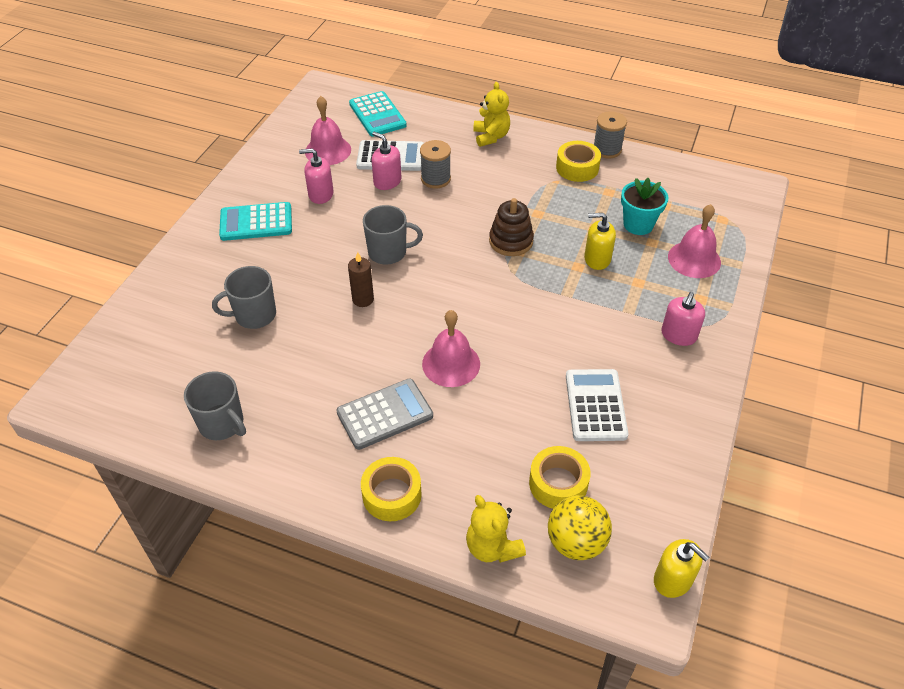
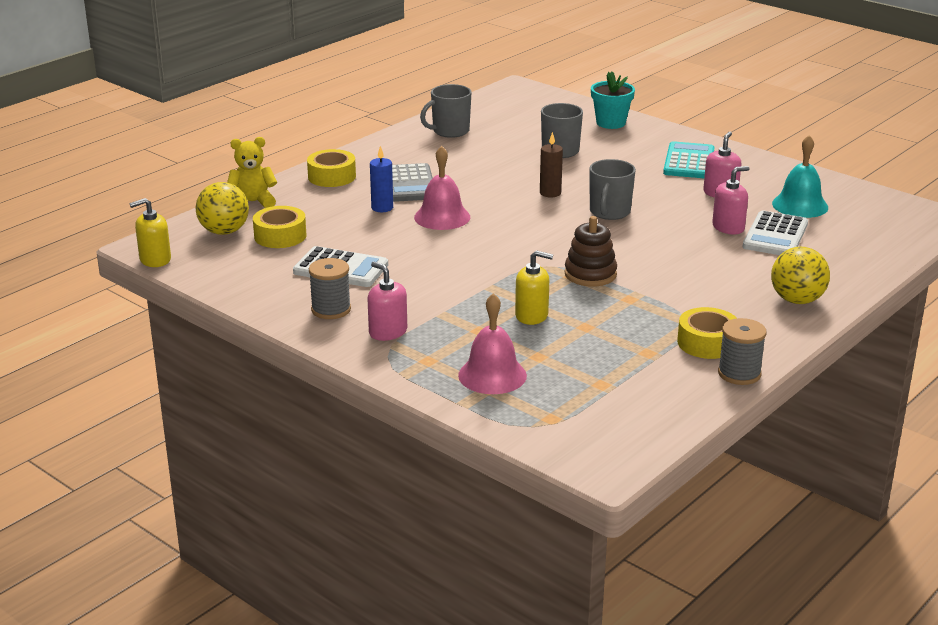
camera: 110 degrees right, 20 degrees down
(328, 150) = (800, 205): pink bell -> turquoise bell
(377, 115) = (867, 240): turquoise calculator -> none
(435, 179) = (722, 253): grey spool -> grey spool (331, 309)
(452, 418) = (382, 208): none -> blue candle
(491, 137) = (797, 300): yellow teddy bear -> yellow ball
(597, 259) = (532, 315): yellow soap dispenser -> yellow soap dispenser turned 75 degrees clockwise
(638, 224) = (575, 356): turquoise flower pot -> turquoise flower pot (611, 123)

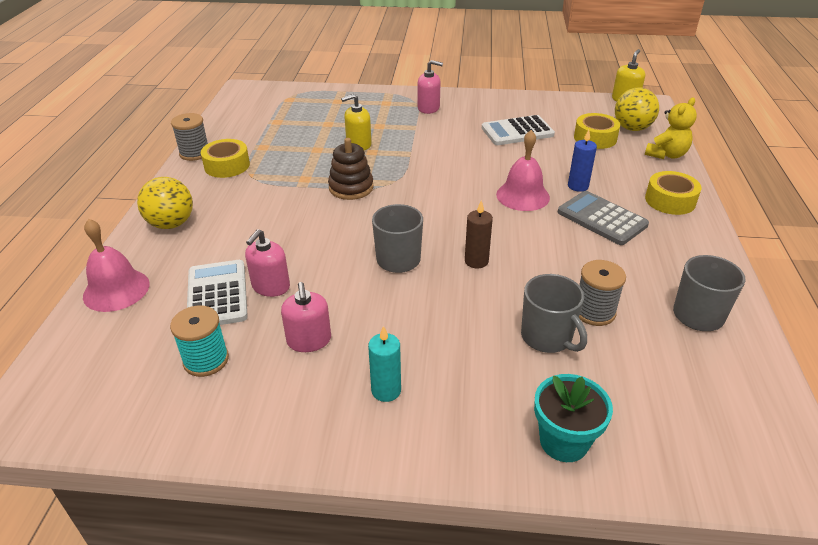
camera: 145 degrees right, 10 degrees up
(331, 309) = (478, 108): grey spool -> grey spool (594, 312)
(492, 375) = (342, 107): pink bell -> pink bell (116, 290)
(689, 162) = (386, 390): turquoise calculator -> turquoise candle
(800, 205) = (206, 360): turquoise bell -> turquoise spool

